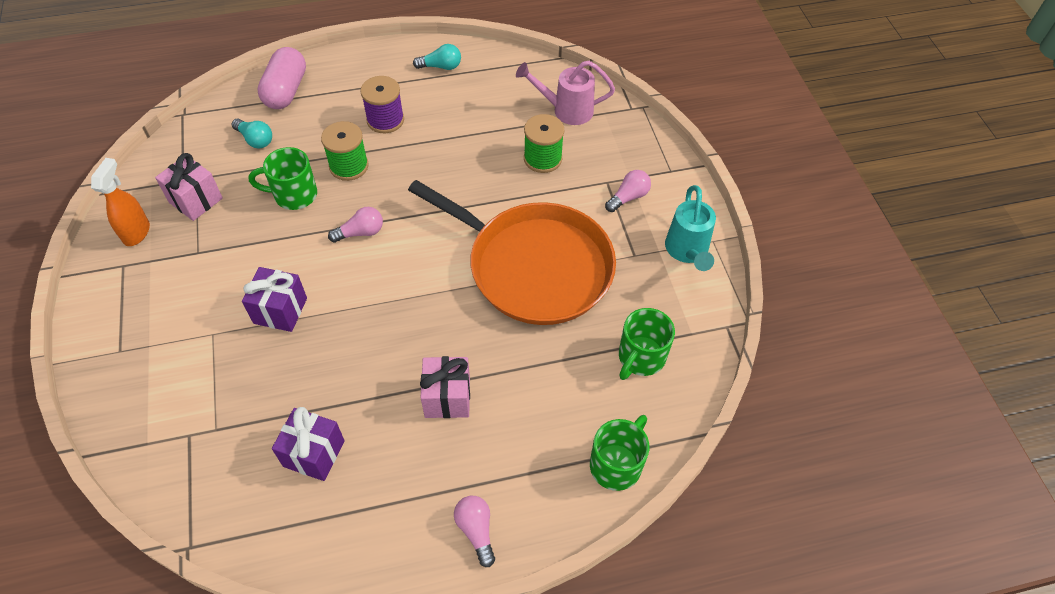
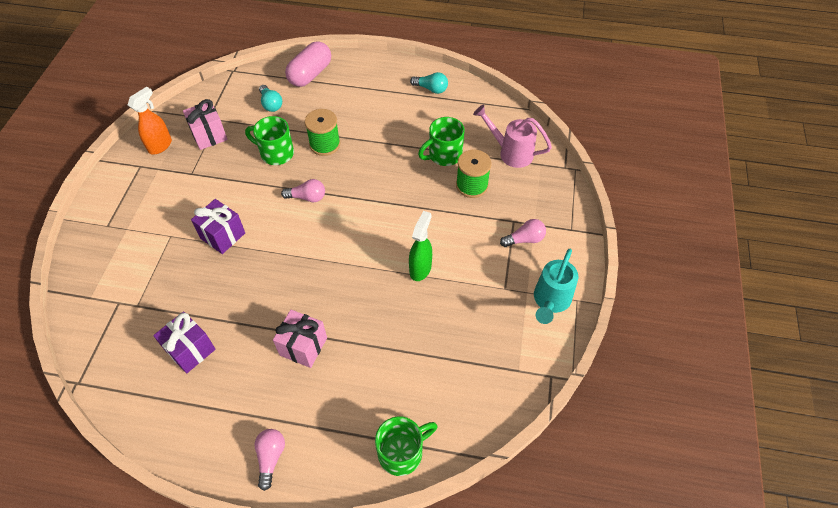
camera: 25 degrees right, 0 degrees up
(385, 120) = (369, 118): purple spool -> none
(534, 266) = (420, 269): orange pan -> green spray bottle
(640, 358) = (466, 374): green mug -> green mug (443, 155)

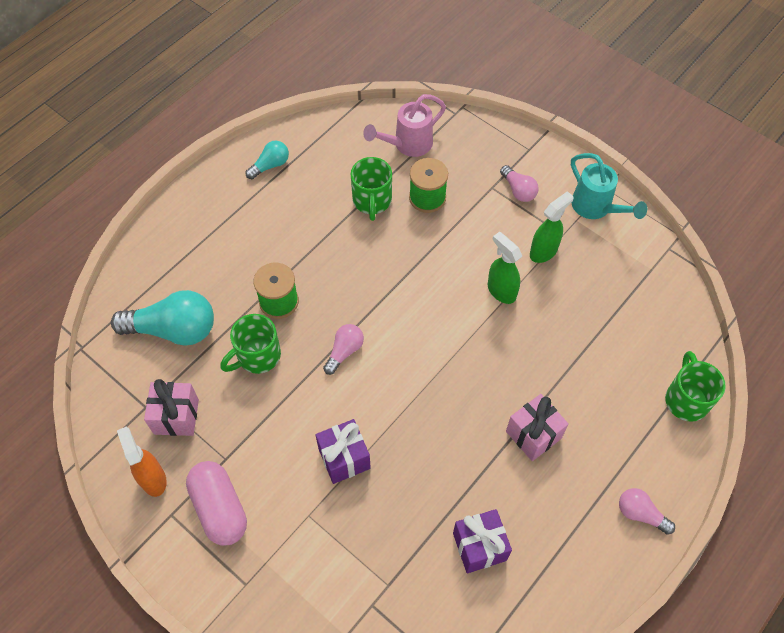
camera: 60 degrees left, 5 degrees up
(271, 104) = (174, 329): turquoise light bulb -> turquoise light bulb, size x1.91
(310, 74) = (155, 268): pink capsule -> pink capsule (219, 508)
(478, 282) = (543, 251): none -> green spray bottle
(524, 239) = (518, 190): pink light bulb -> pink light bulb turned 135 degrees clockwise

